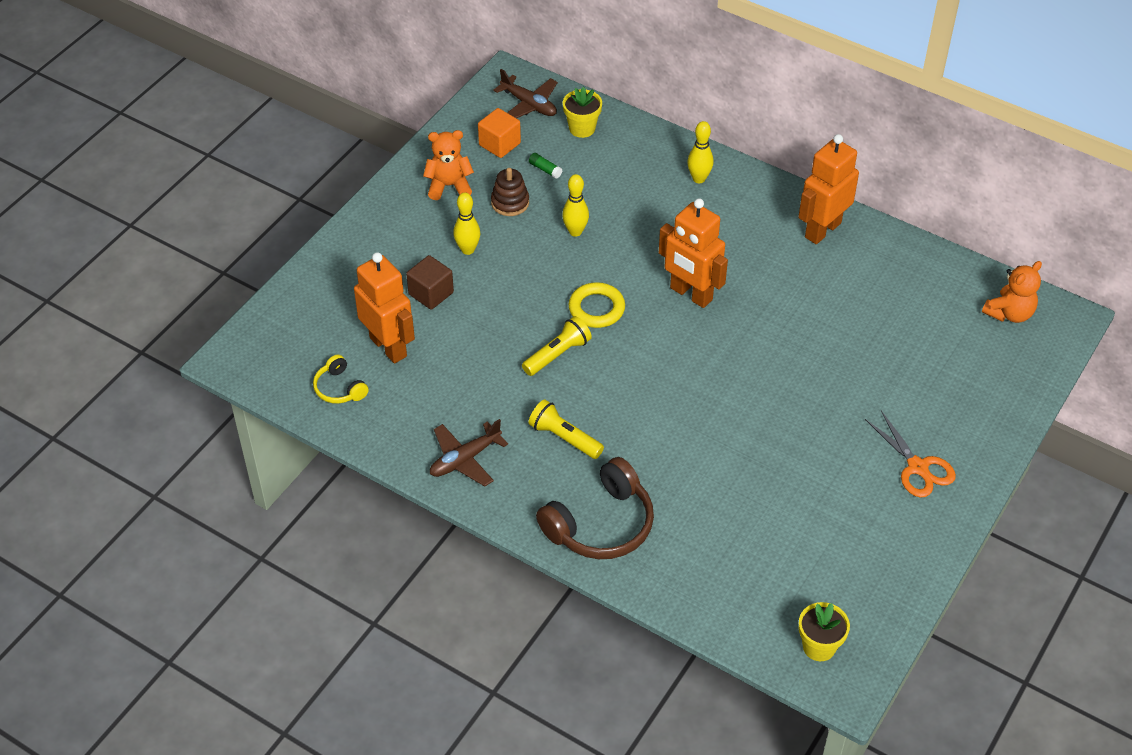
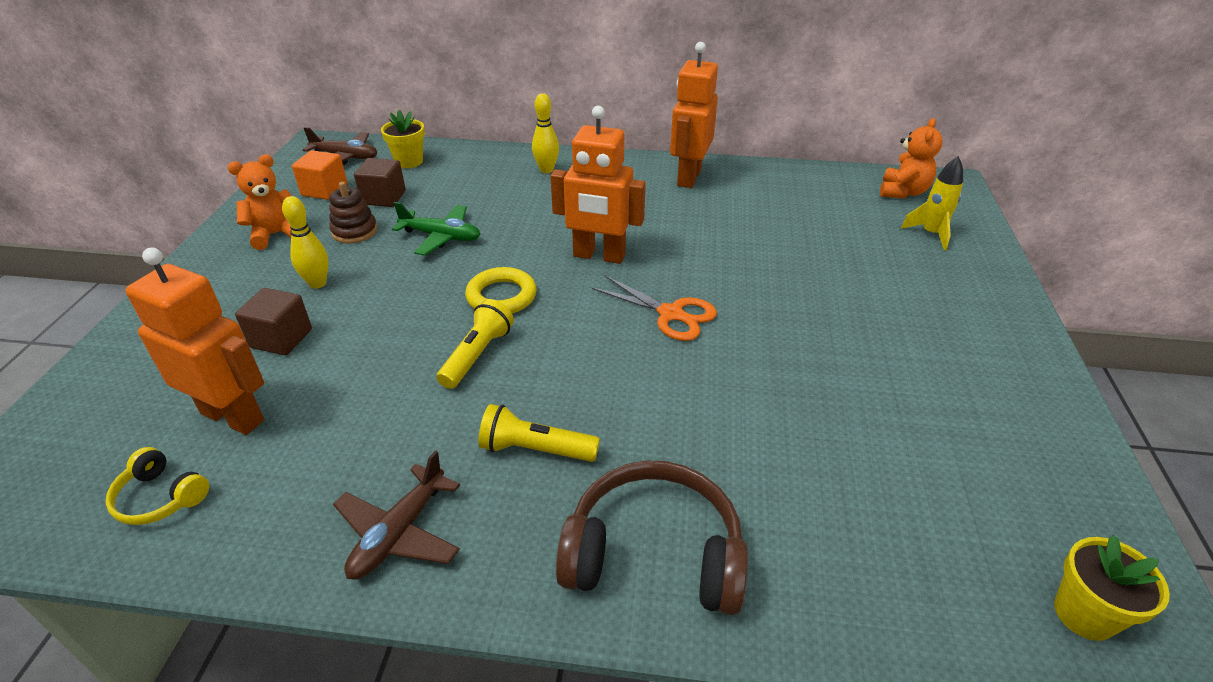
camera: 25 degrees left, 10 degrees down
(545, 169) = (384, 198): green glue stick -> brown cube
(575, 231) = (441, 237): yellow bowling pin -> green plane
(601, 525) = (654, 553): brown headphones -> brown headphones turned 105 degrees counterclockwise
(917, 467) = (962, 339): orange scissors -> orange scissors (671, 314)
(989, 367) = (931, 234): none -> yellow rocket

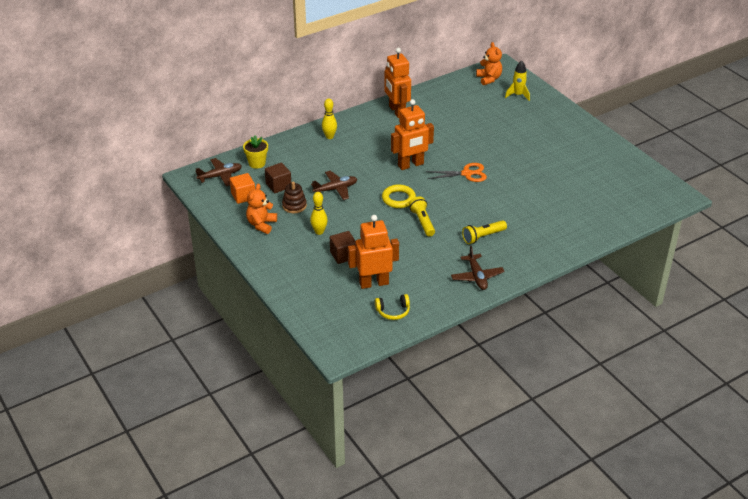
camera: 40 degrees left, 0 degrees up
(441, 237) = (335, 189): green plane -> brown plane
(654, 553) = (548, 241): brown headphones -> none
(1084, 614) = (656, 196): yellow flower pot -> none

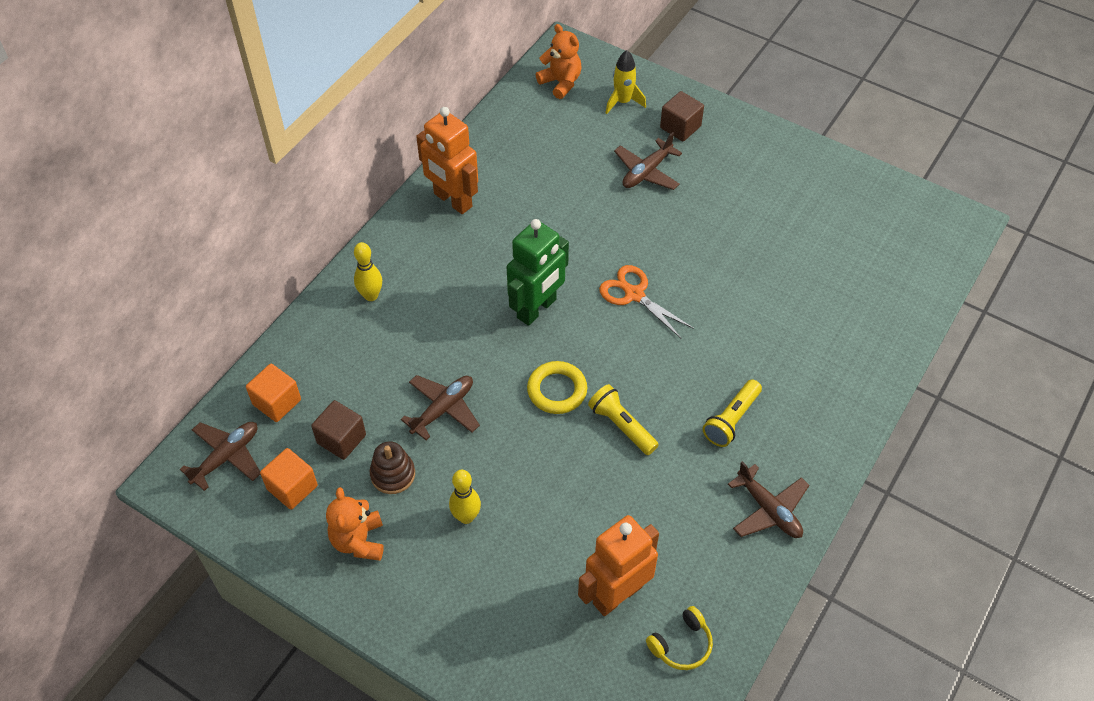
camera: 25 degrees left, 15 degrees up
(257, 163) = (277, 402): yellow flower pot -> orange cube
(343, 255) = (534, 553): brown cube -> brown cube (680, 127)
(411, 165) = (537, 309): orange robot -> green robot
(466, 174) = (634, 294): orange scissors -> orange scissors turned 105 degrees counterclockwise
(510, 127) = (646, 172): none -> brown plane

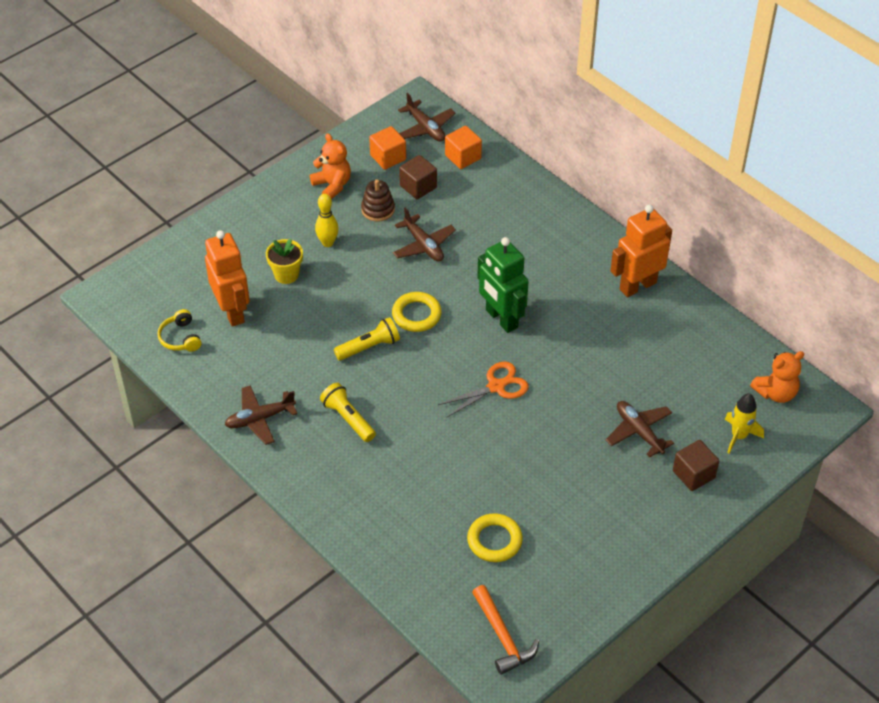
camera: 105 degrees right, 5 degrees down
(358, 541) = (332, 185): orange teddy bear -> orange teddy bear turned 45 degrees clockwise
(371, 296) = (547, 220): yellow bowling pin -> none
(534, 549) = (286, 274): none -> yellow flower pot
(824, 258) = (494, 540): none -> yellow ring
(922, 232) = (502, 636): none -> orange hammer

